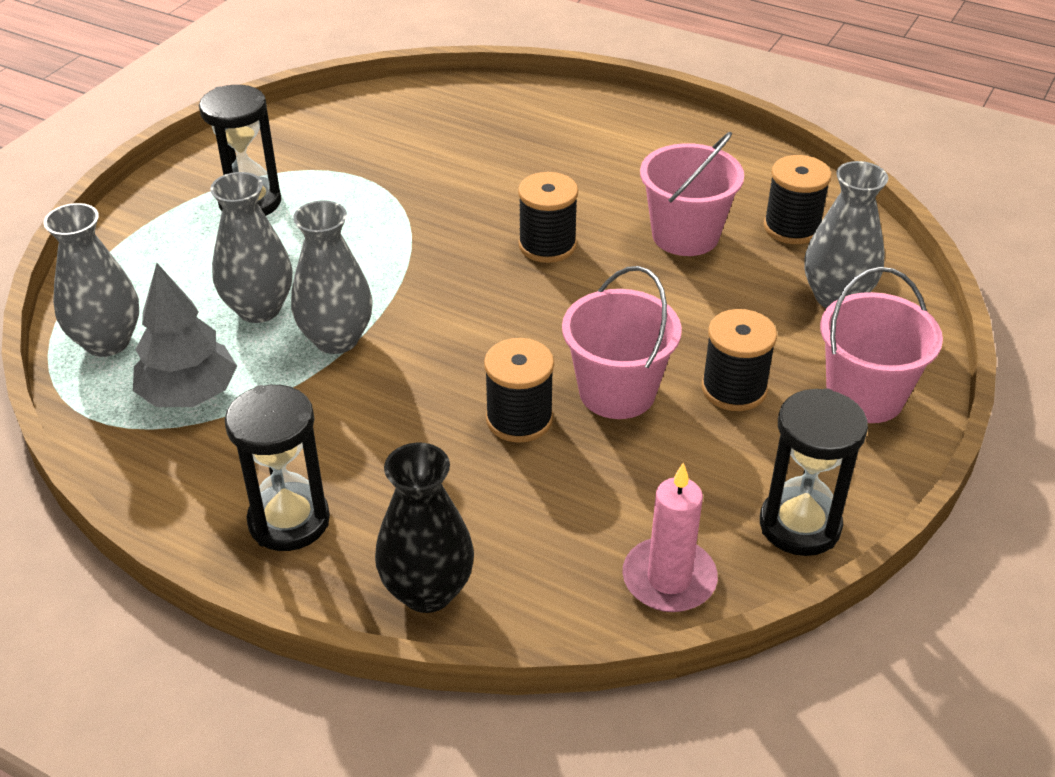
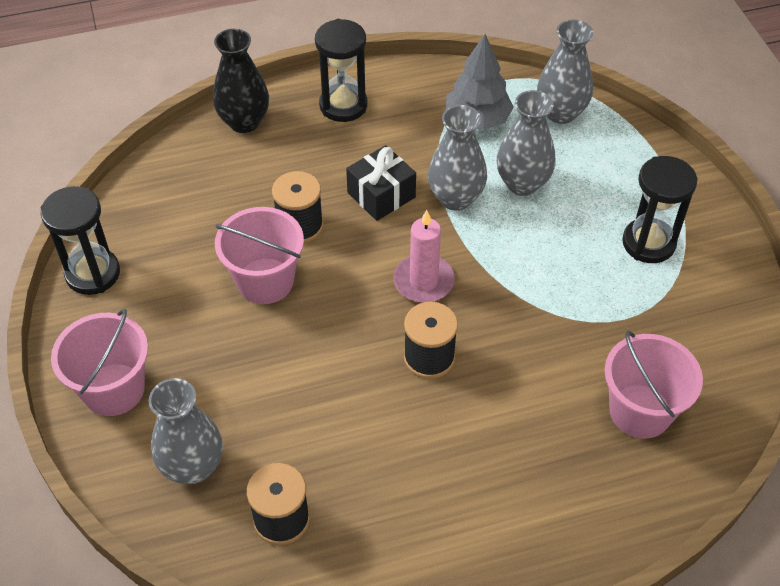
camera: 135 degrees right, 10 degrees up
(398, 391) = (381, 195): none -> black gift
(669, 579) = (138, 201): pink candle -> pink candle (423, 281)
(685, 235) = (350, 444): pink bucket -> pink bucket (640, 411)
(734, 389) = (199, 334): black spool -> none

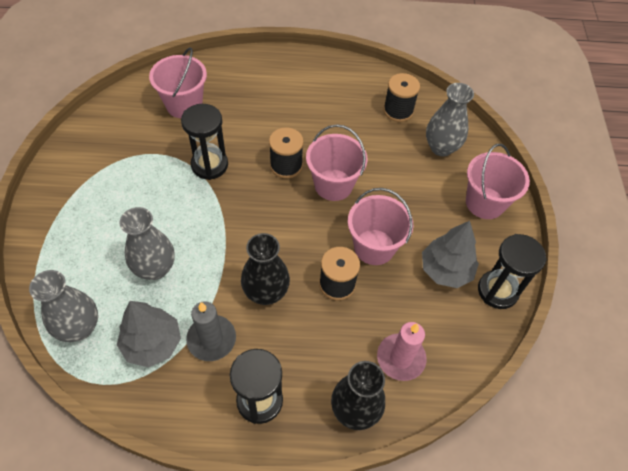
camera: 165 degrees left, 5 degrees up
(164, 279) = (445, 270): none -> grey tree
(348, 349) = (333, 185): none -> pink bucket
(381, 195) = (266, 292): black gift -> black vase
(418, 138) = (211, 339): none -> grey candle
(423, 281) = (266, 214): pink candle -> pink candle (400, 358)
(455, 198) = (212, 271): grey vase -> none
(648, 243) = (102, 195): black hourglass -> black hourglass (209, 165)

